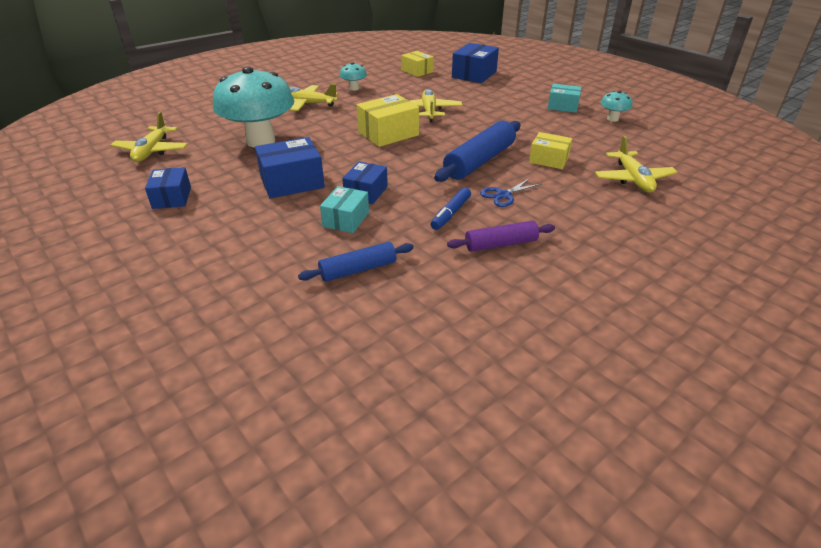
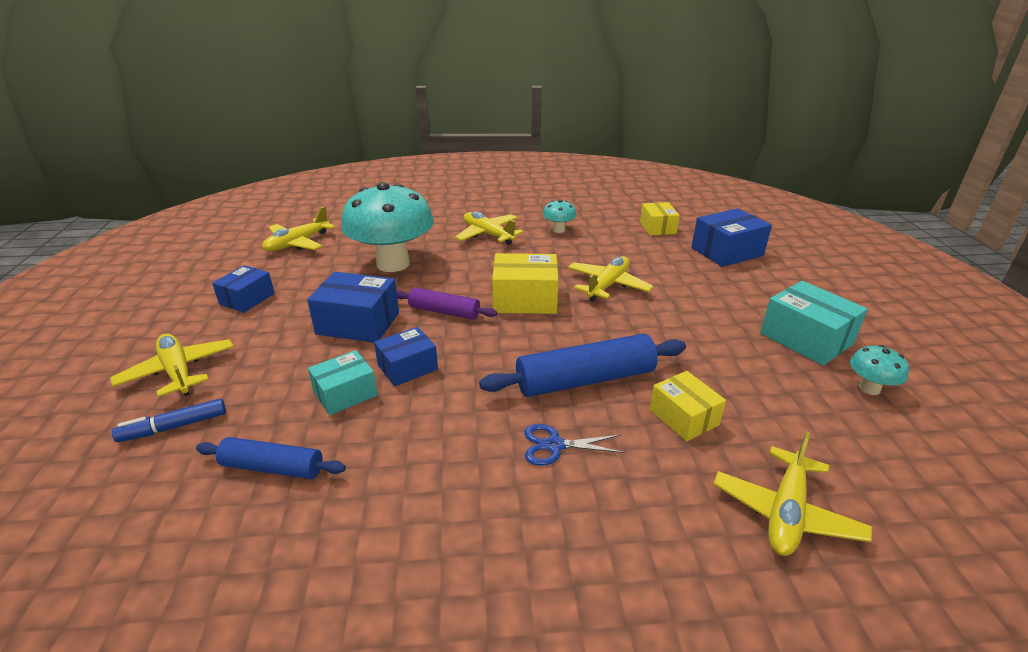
camera: 35 degrees right, 5 degrees down
(194, 256) = (178, 372): none -> yellow plane
(450, 213) = (458, 441): blue marker -> blue marker (174, 427)
(501, 244) = (459, 522): purple rolling pin -> purple rolling pin (444, 312)
(563, 106) = (806, 339): turquoise box -> turquoise box, size x1.53

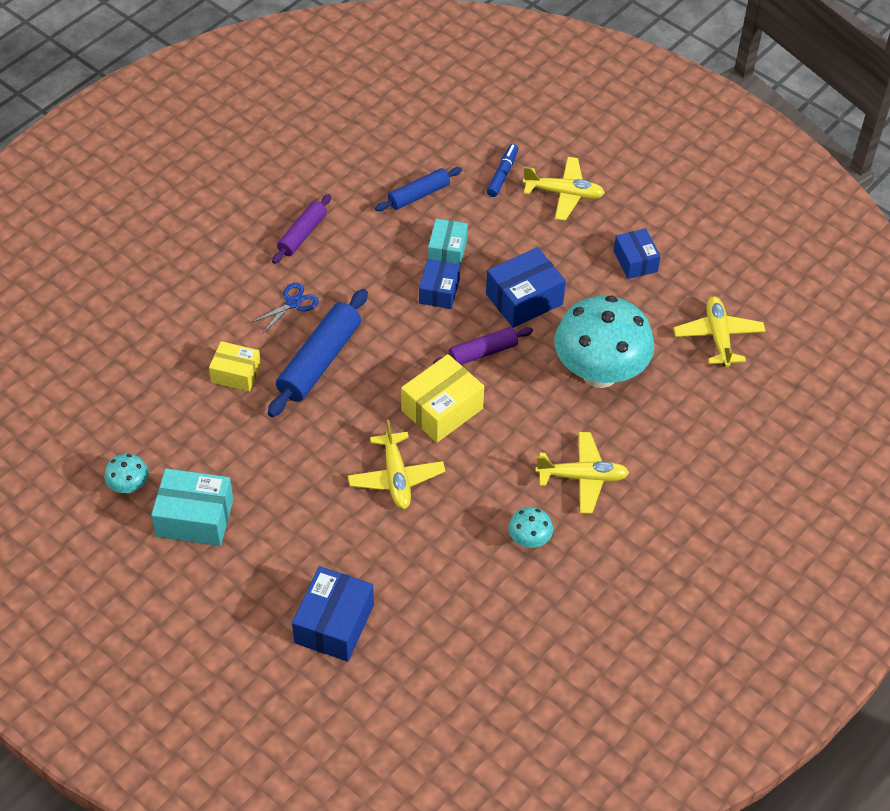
camera: 135 degrees right, 20 degrees up
(452, 519) = (302, 234): none -> purple rolling pin
(657, 228) = (438, 625): yellow box -> none
(786, 512) = (145, 346): yellow plane -> none

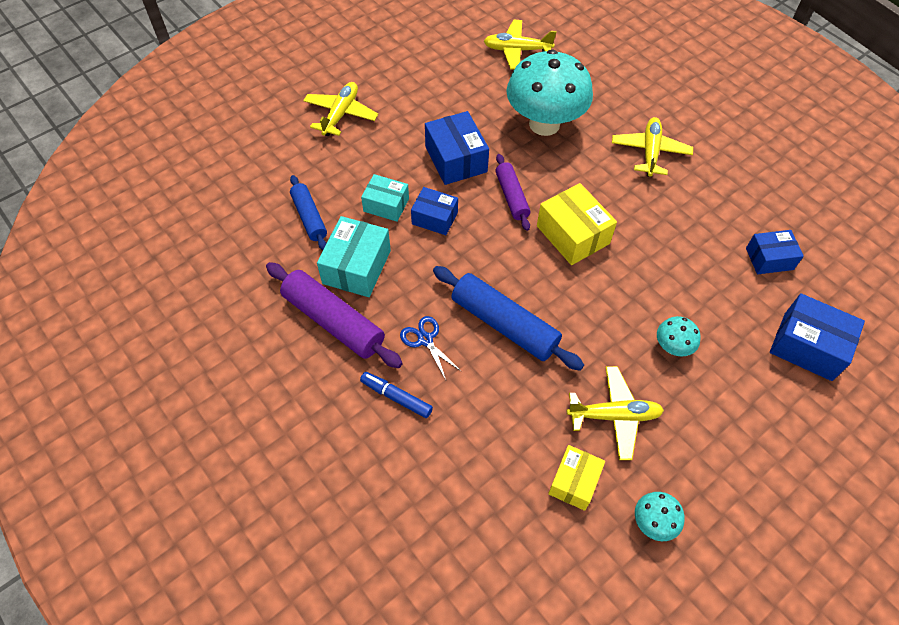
camera: 80 degrees left, 5 degrees up
(195, 518) = (693, 457): turquoise box -> turquoise box (356, 267)
(236, 374) = (511, 402): yellow box -> yellow box (574, 482)
(302, 234) = (334, 321): purple rolling pin -> purple rolling pin, size x1.64
(396, 477) = (647, 279): yellow plane -> yellow plane (614, 416)
(502, 174) = (303, 152): blue marker -> blue marker (396, 397)
(529, 540) = (712, 195): turquoise mushroom -> turquoise mushroom (672, 347)
(635, 261) = (429, 83): blue box -> blue box (769, 259)

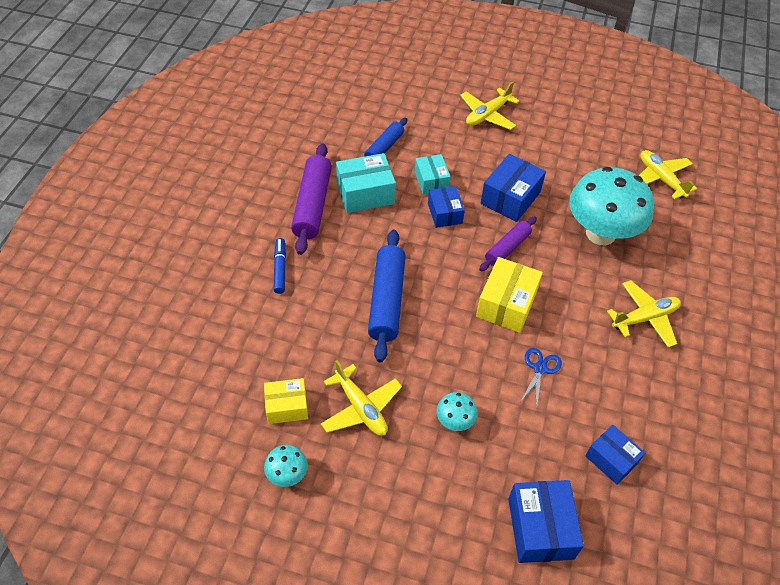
camera: 55 degrees right, 5 degrees down
(341, 114) = (487, 115): yellow plane -> yellow plane turned 150 degrees clockwise
(425, 339) = (337, 261): blue scissors -> blue scissors (540, 369)

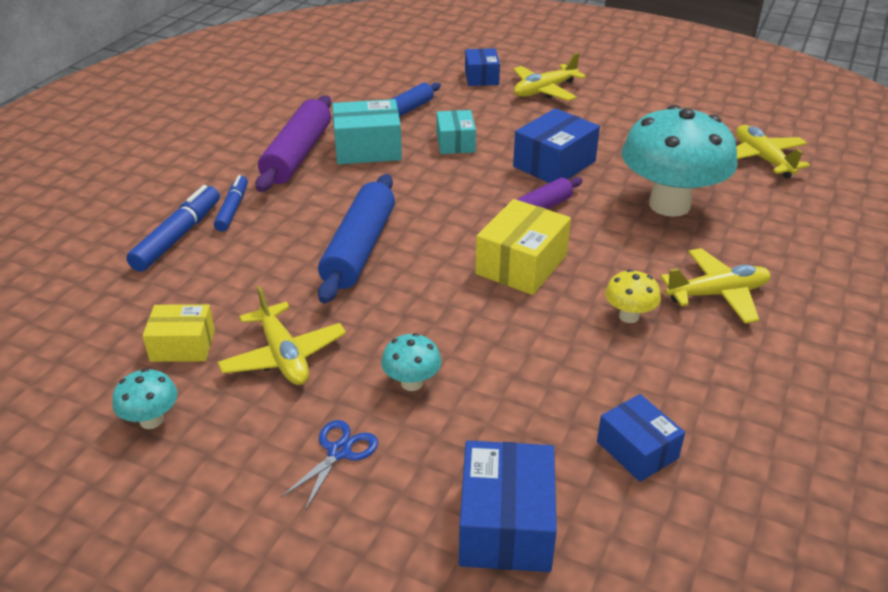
camera: 10 degrees right, 15 degrees down
(248, 301) = (178, 236): none -> blue marker
(445, 213) = (463, 172): blue box -> blue box (481, 77)
(540, 369) = (552, 336): blue scissors -> blue scissors (339, 452)
(588, 345) = (629, 316): none -> yellow mushroom

